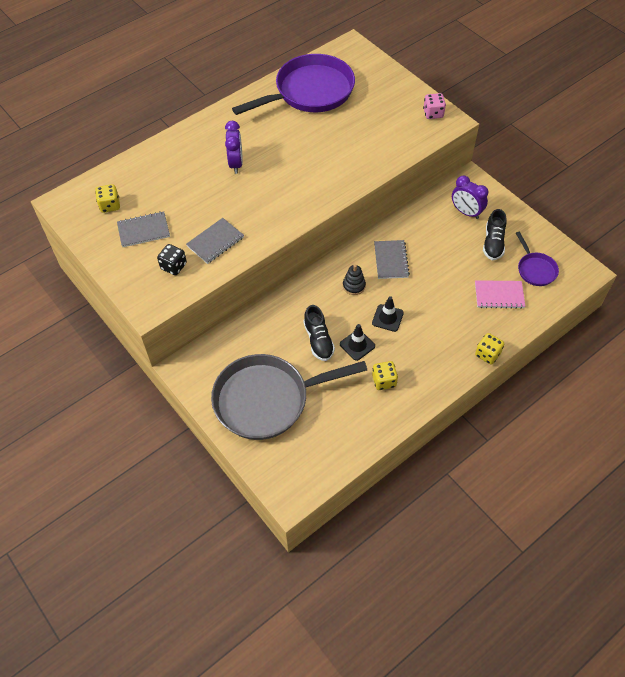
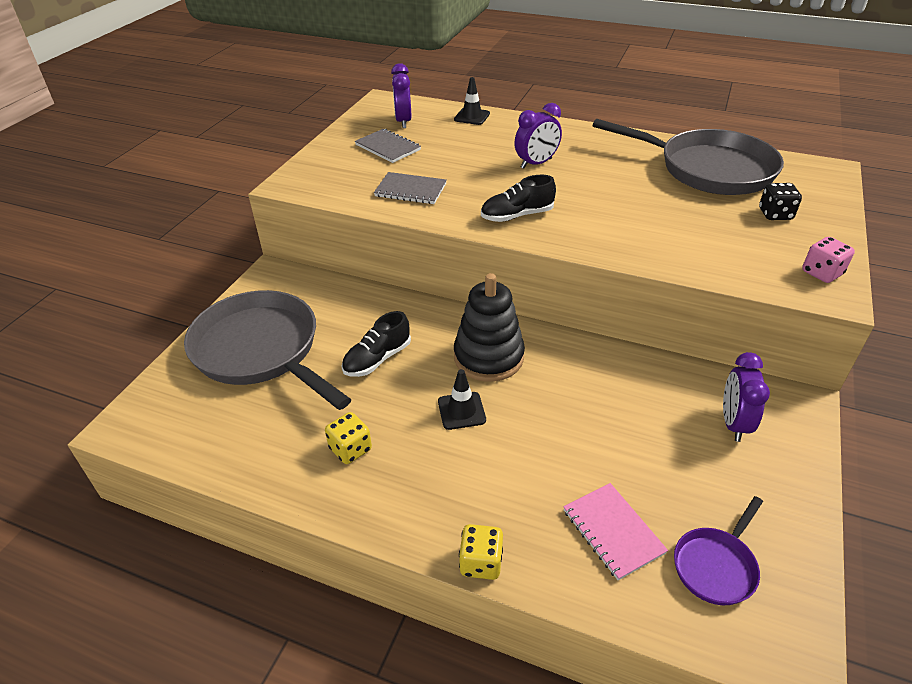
camera: 60 degrees right, 15 degrees down
(110, 205) = (403, 121): yellow dice -> purple clock
(173, 266) = (354, 179): black dice -> black dice (775, 214)
(310, 92) = (708, 169): purple pan -> grey pan
(354, 286) = (488, 357): black stacking toy -> black stacking toy, size x2.02
(357, 345) = (394, 398): black traffic cone -> black traffic cone (472, 117)
(391, 260) = (562, 376): grey notebook -> none
(493, 243) = (710, 481): black shoe -> black shoe (517, 216)

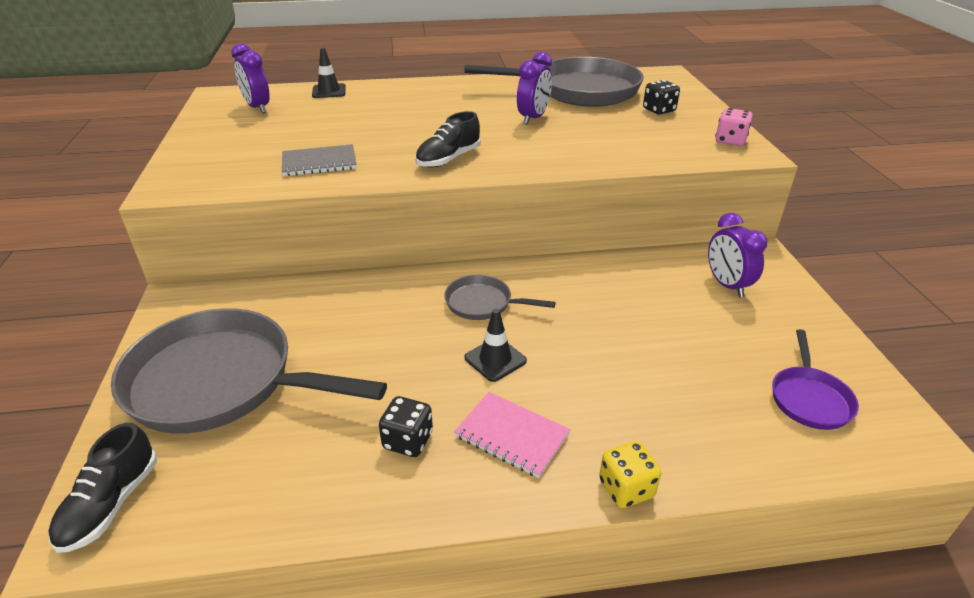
camera: 30 degrees left, 5 degrees down
(350, 449) = (408, 441): yellow dice -> black dice
(377, 359) = (369, 343): black shoe -> black shoe (111, 504)
(388, 147) = (260, 132): grey notebook -> none
(488, 357) = (483, 303): black stacking toy -> grey pan
(536, 163) = (428, 115): purple clock -> purple clock (533, 118)
(613, 532) = (712, 408): pink notebook -> pink notebook (512, 436)

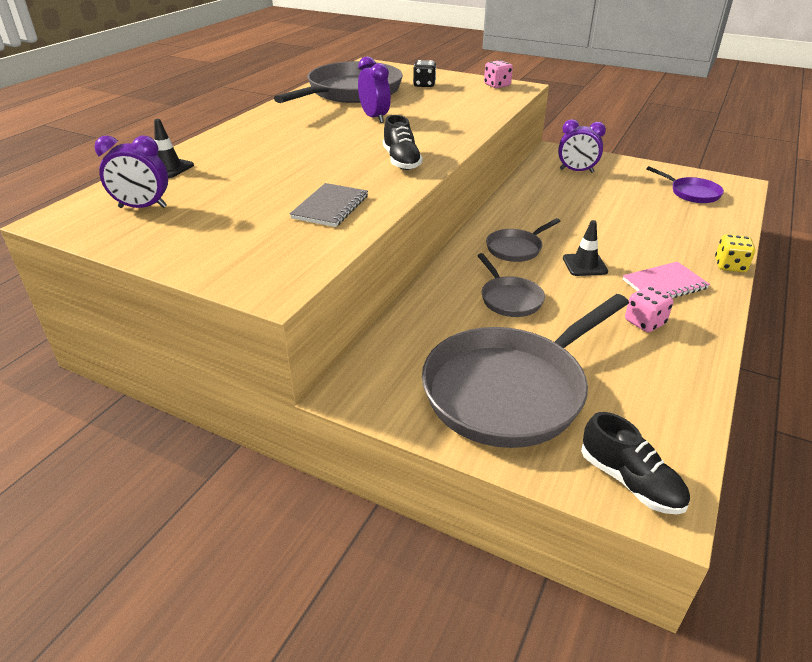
camera: 55 degrees left, 0 degrees up
(377, 331) = (509, 299): none -> grey pan
(408, 441) = (644, 322): black dice -> pink dice

